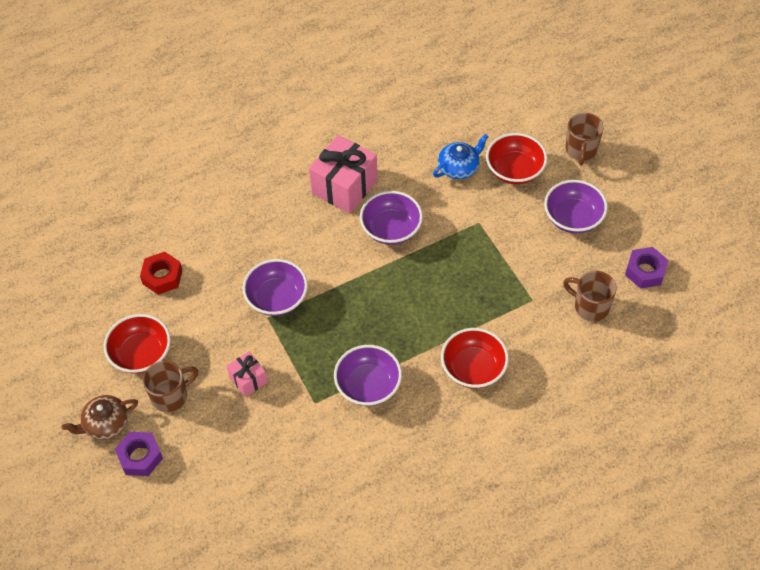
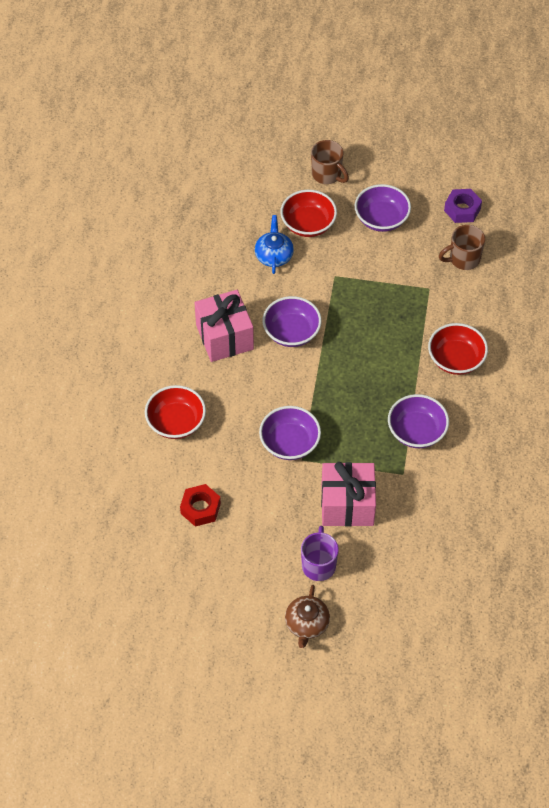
camera: 55 degrees left, 0 degrees up
(140, 457) = (356, 616): purple nut -> none
(141, 354) = (262, 564): red bowl -> red bowl (176, 422)
(171, 396) = (318, 564): brown mug -> purple mug
(248, 379) = (347, 504): pink gift -> pink gift, size x1.89

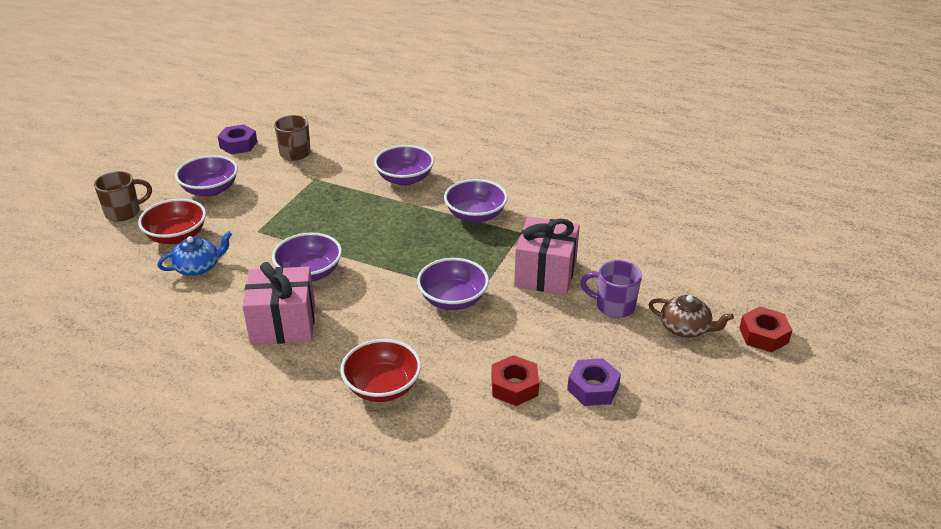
camera: 75 degrees left, 20 degrees down
(213, 563) = (593, 388): none -> purple nut
(274, 255) = (198, 267): blue teapot -> blue teapot turned 135 degrees clockwise
(316, 686) = (763, 335): none -> red nut
(456, 359) = (405, 179): red bowl -> purple bowl

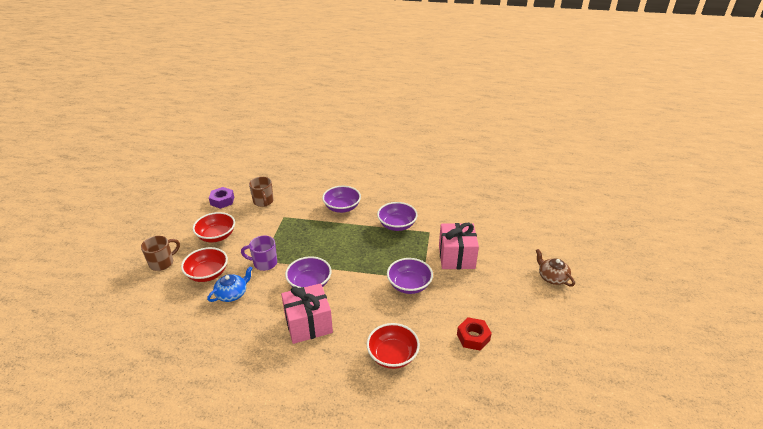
camera: 15 degrees left, 0 degrees up
(210, 190) = (216, 236): purple bowl -> red bowl
(593, 388) = (519, 328): purple nut -> none
(613, 306) = (505, 271): purple mug -> purple mug (264, 263)
(685, 328) = (552, 277): brown teapot -> brown teapot turned 135 degrees counterclockwise
(763, 335) = (596, 273): red nut -> none

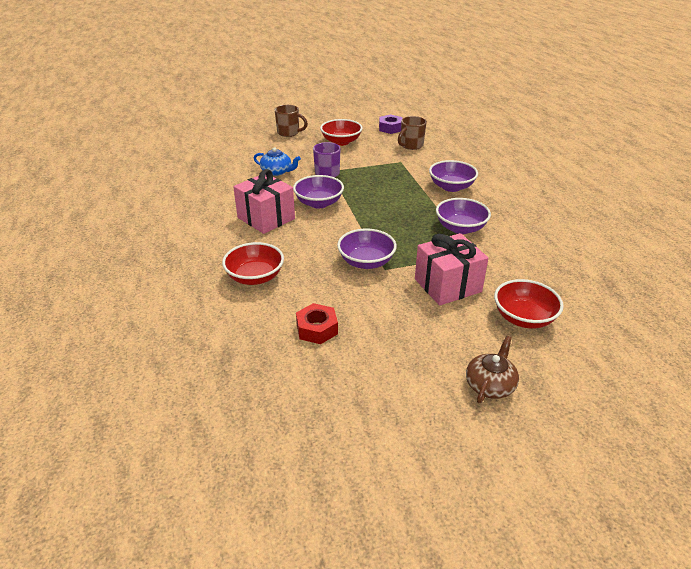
camera: 65 degrees right, 0 degrees up
(207, 274) = (291, 154): red bowl -> red bowl (523, 318)

